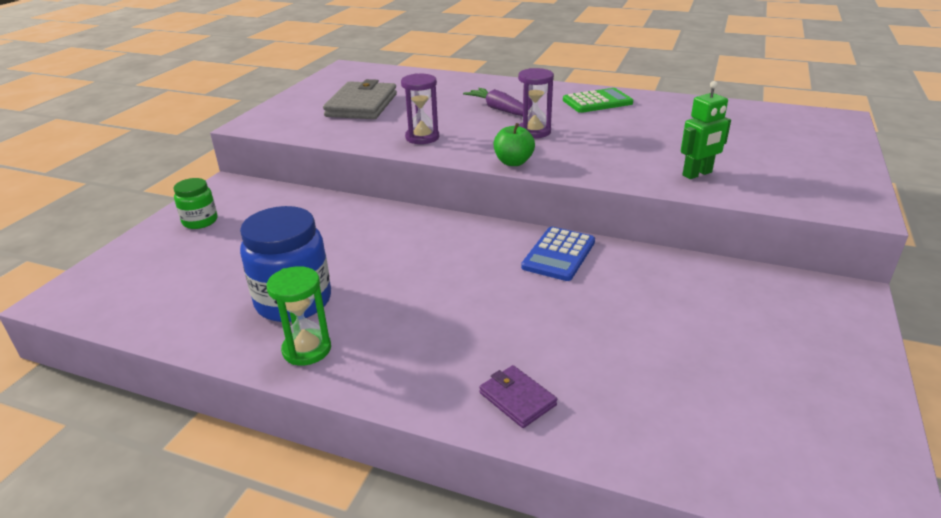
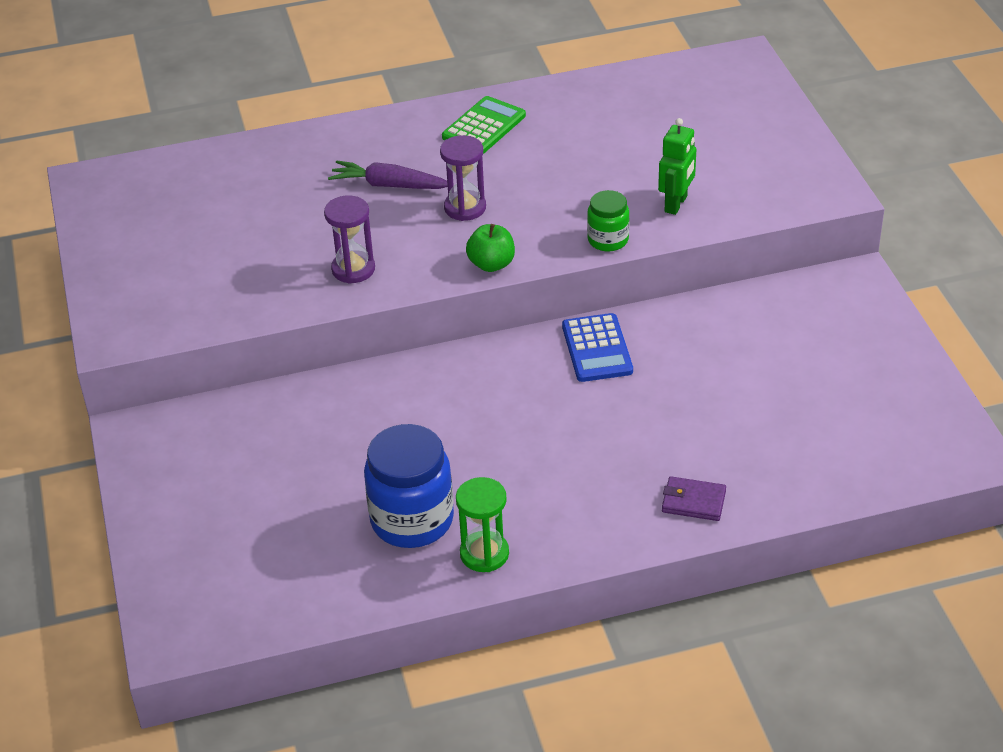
camera: 35 degrees left, 10 degrees up
(200, 221) = (179, 489): green jar -> green jar (608, 240)
(362, 105) = (210, 246): grey wallet -> none

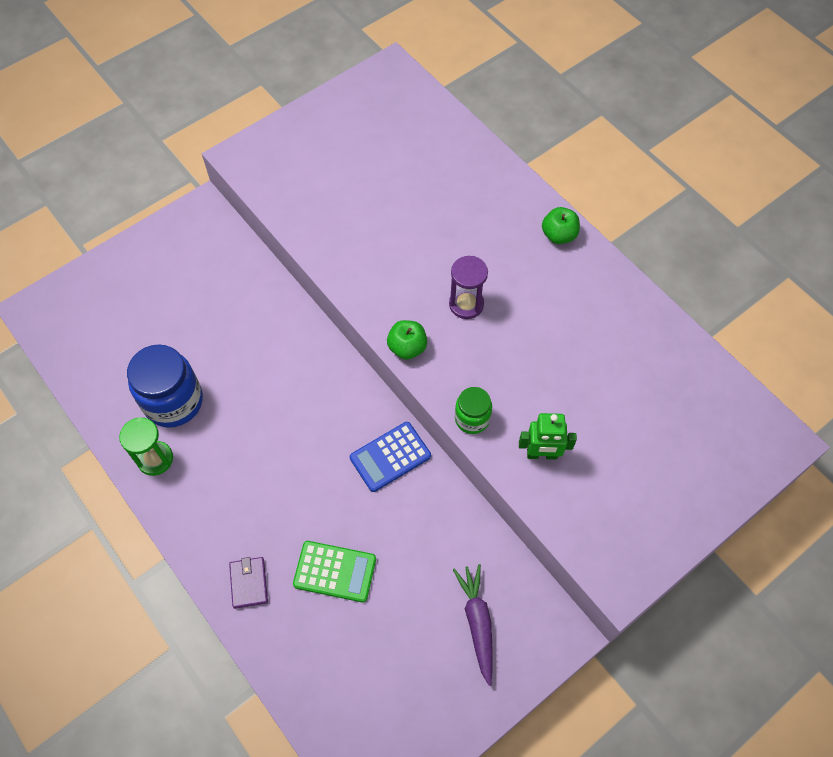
camera: 65 degrees right, 20 degrees up
(353, 269) = (364, 261): purple hourglass -> none
(389, 185) = (469, 244): purple carrot -> purple carrot (477, 622)
(423, 121) = (558, 235): none -> green apple
(484, 126) = (574, 278): green calculator -> green calculator (335, 571)

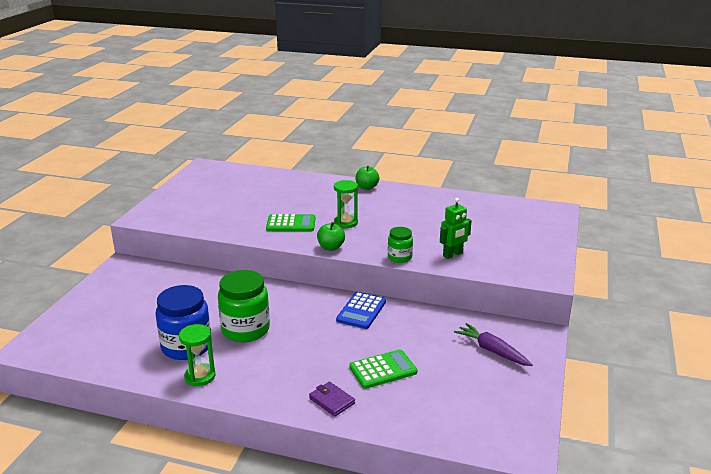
camera: 35 degrees left, 35 degrees down
(247, 410) = (245, 329): none -> green jar
(398, 268) = (291, 224): none -> green calculator
(466, 304) = (346, 223): purple hourglass -> green hourglass

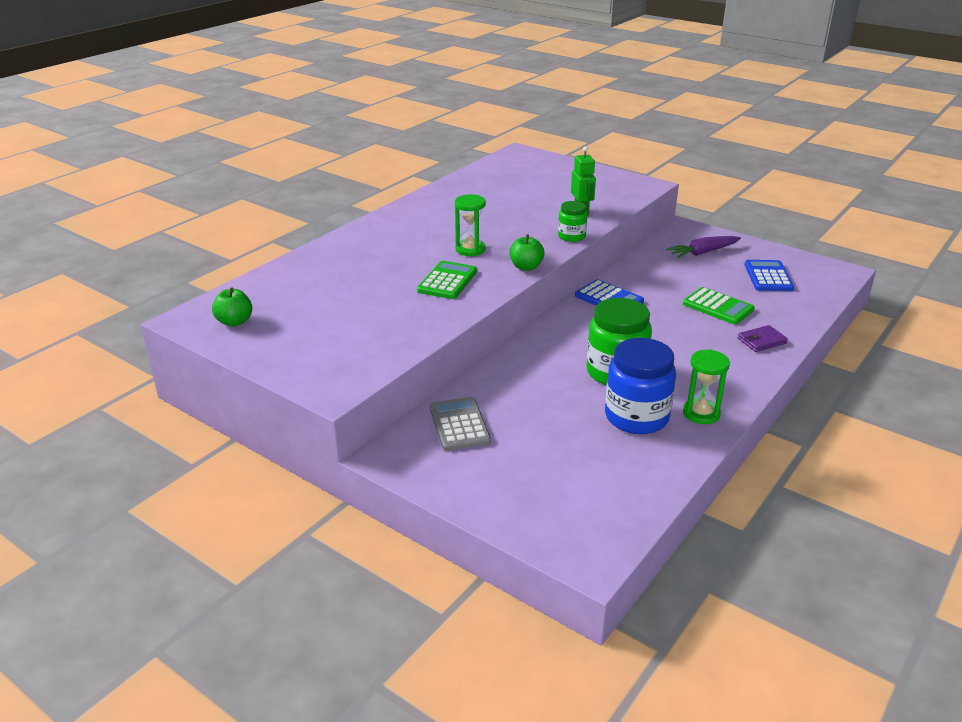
camera: 70 degrees left, 5 degrees up
(159, 280) = (459, 425): none -> grey calculator
(367, 187) = (384, 223): green apple -> green apple (234, 322)
(383, 370) = (718, 307): green calculator -> green calculator turned 135 degrees clockwise
(469, 397) = (768, 277): none -> blue calculator

